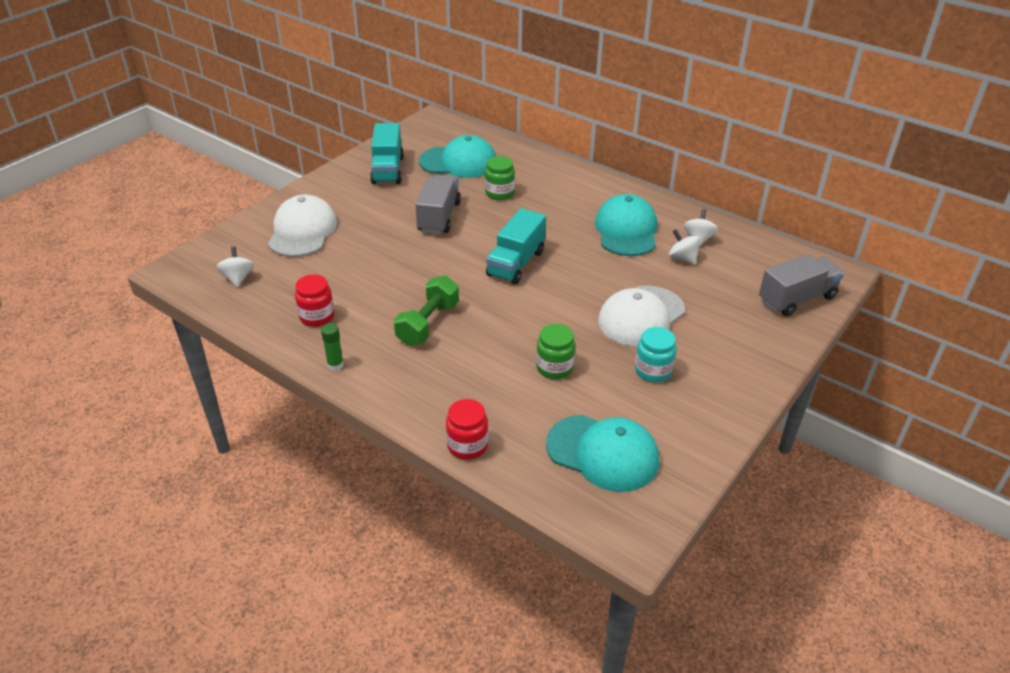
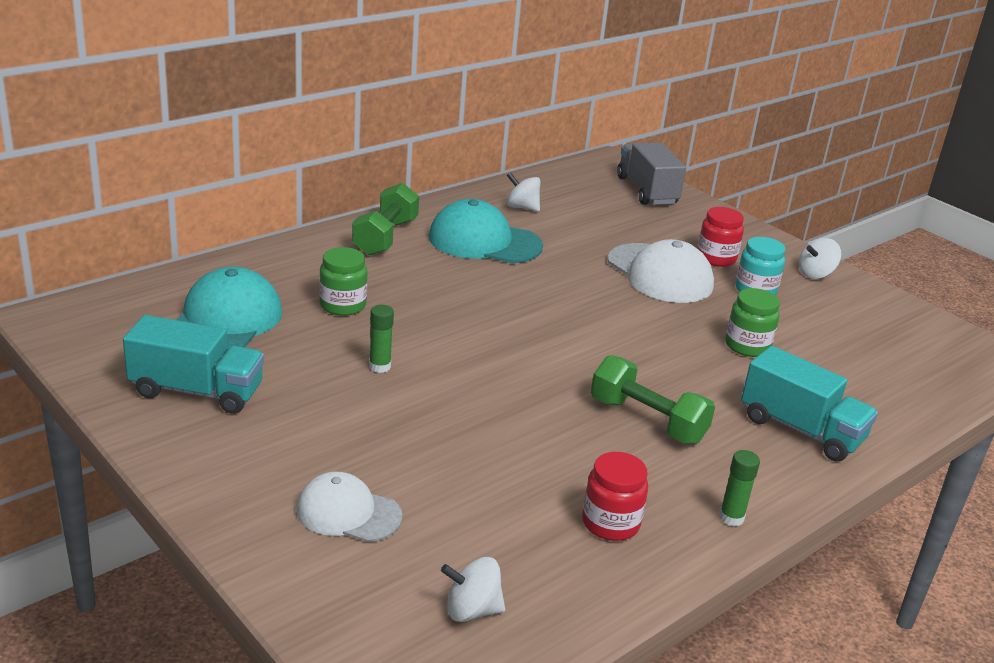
camera: 80 degrees left, 10 degrees down
(302, 231) = (348, 512): white cap -> white cap, size x0.64
(439, 217) = (380, 366): grey truck -> green glue stick
(467, 446) = (885, 431): red jar -> red jar (716, 258)
(516, 263) = (527, 328): turquoise truck -> turquoise truck (801, 430)
(599, 192) = (385, 237): none -> green dumbbell
(603, 453) = (885, 347): turquoise cap -> none
(682, 258) = (556, 225): white spinning top -> white spinning top (816, 274)

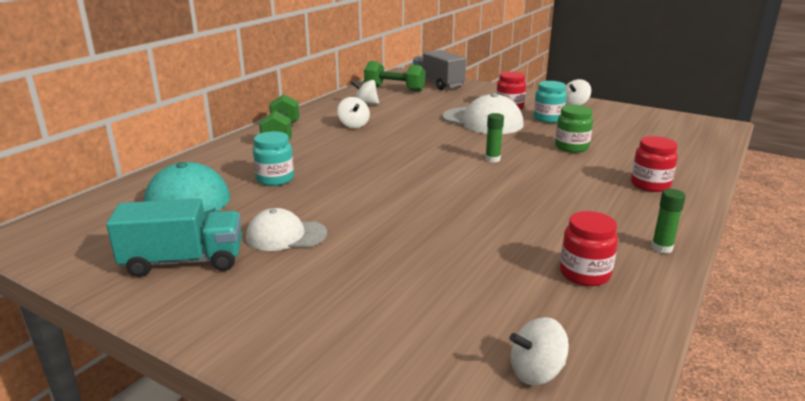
camera: 15 degrees left, 5 degrees down
(343, 305) = (275, 179): green jar -> turquoise jar
(348, 512) = (374, 322): white cap -> white cap (286, 235)
(380, 366) = (329, 211): green glue stick -> green glue stick (492, 159)
(484, 241) = (353, 125): turquoise cap -> white spinning top
(647, 421) = (549, 202): green dumbbell -> green dumbbell (394, 89)
(801, 430) = (650, 185): turquoise truck -> red jar

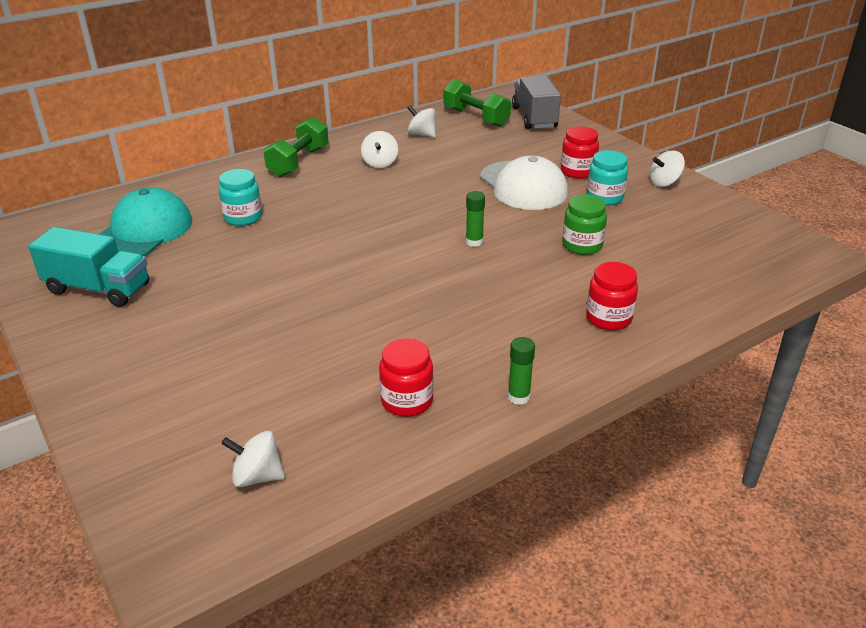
camera: 25 degrees right, 10 degrees up
(286, 235) = (195, 284): white cap -> none

